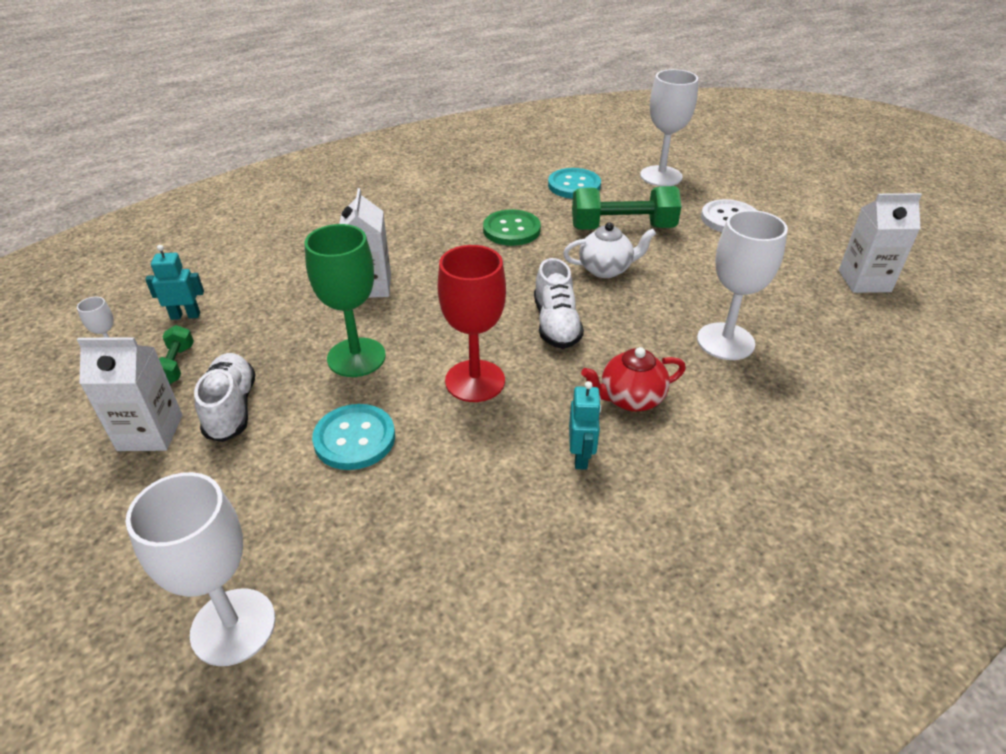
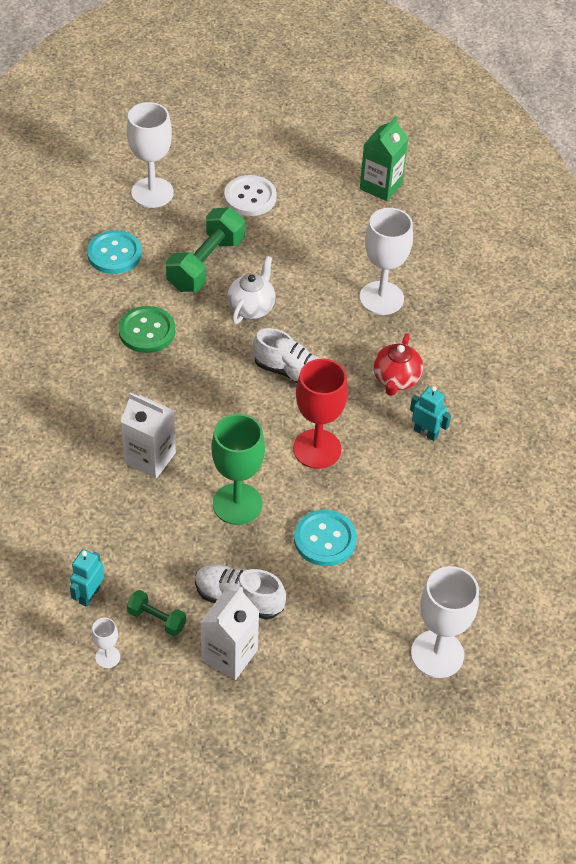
camera: 60 degrees left, 10 degrees up
(864, 281) = (381, 186): white carton -> green carton

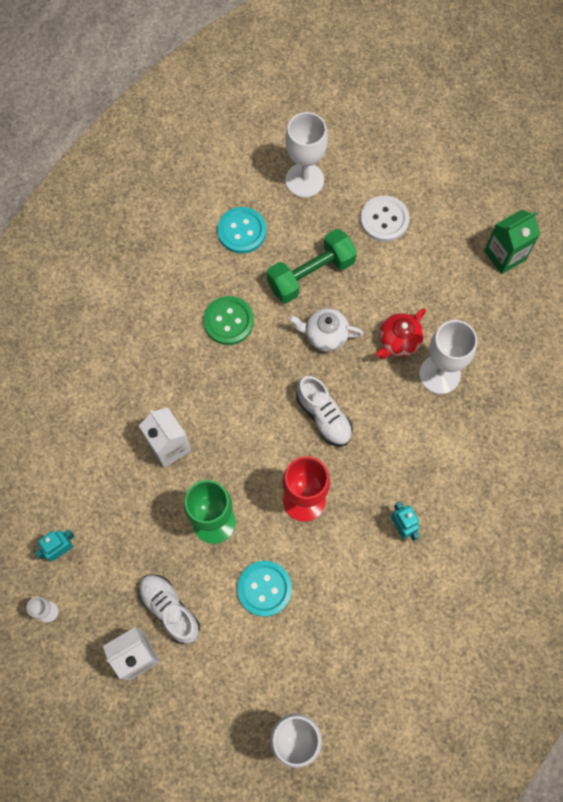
camera: 30 degrees right, 20 degrees up
(157, 619) = (100, 597): green dumbbell -> none
(251, 307) = (325, 335): white teapot -> white teapot turned 135 degrees counterclockwise
(396, 379) = (406, 462): red teapot -> red teapot (398, 341)

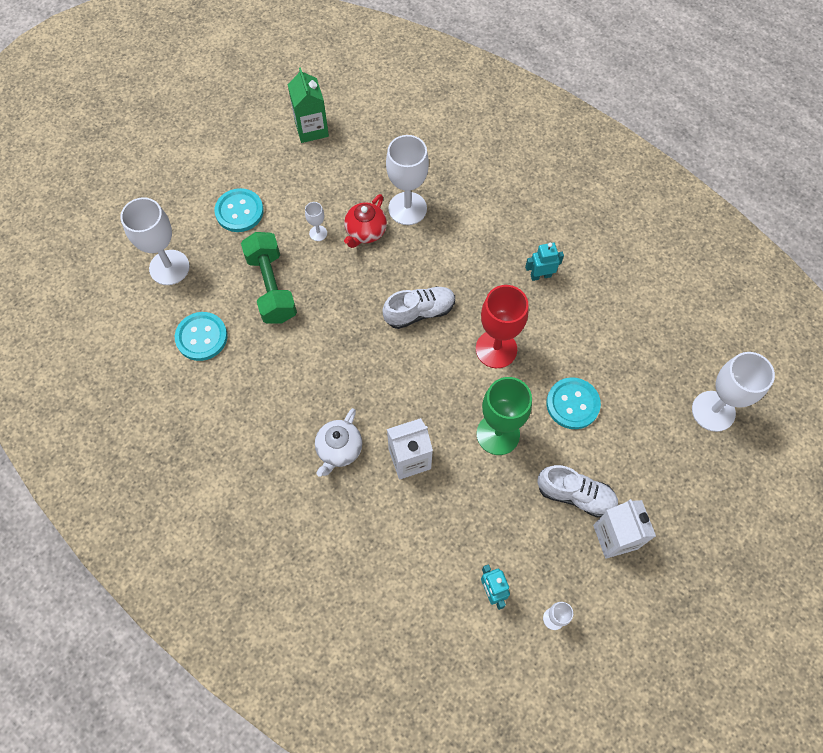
camera: 75 degrees left, 5 degrees down
(170, 609) = (575, 495): white shoe -> white shoe turned 135 degrees counterclockwise
(228, 321) = (295, 372): green button -> none
(325, 335) = (339, 290): white teapot -> white teapot (339, 449)
(383, 298) = (318, 233): none -> white goblet
(384, 219) = (239, 211): white button -> turquoise button
(398, 341) = (365, 232): red teapot -> red teapot turned 60 degrees clockwise

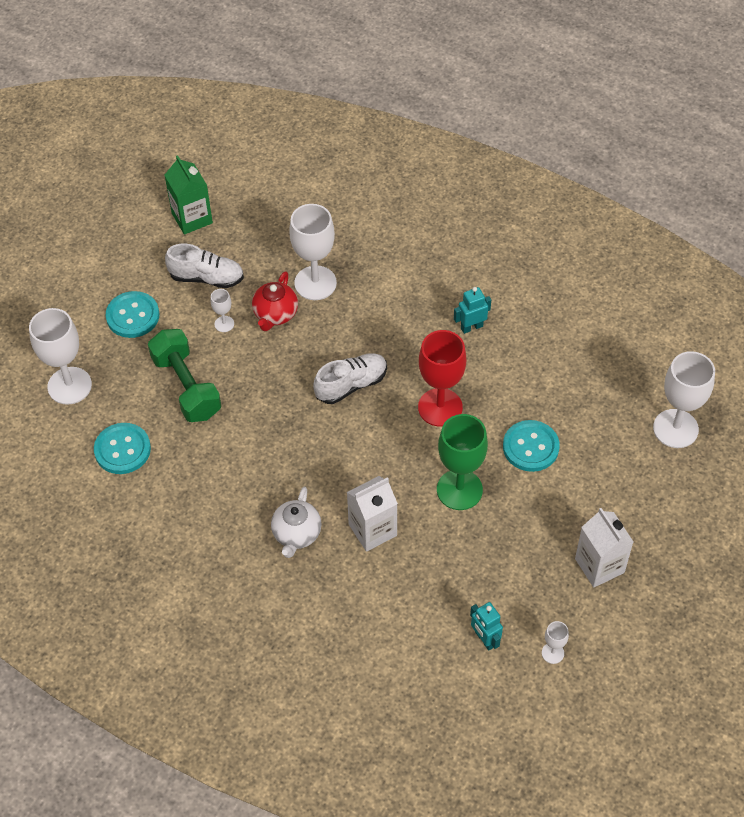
camera: 10 degrees left, 10 degrees down
(575, 495) = (551, 533): white shoe -> white shoe (207, 277)

